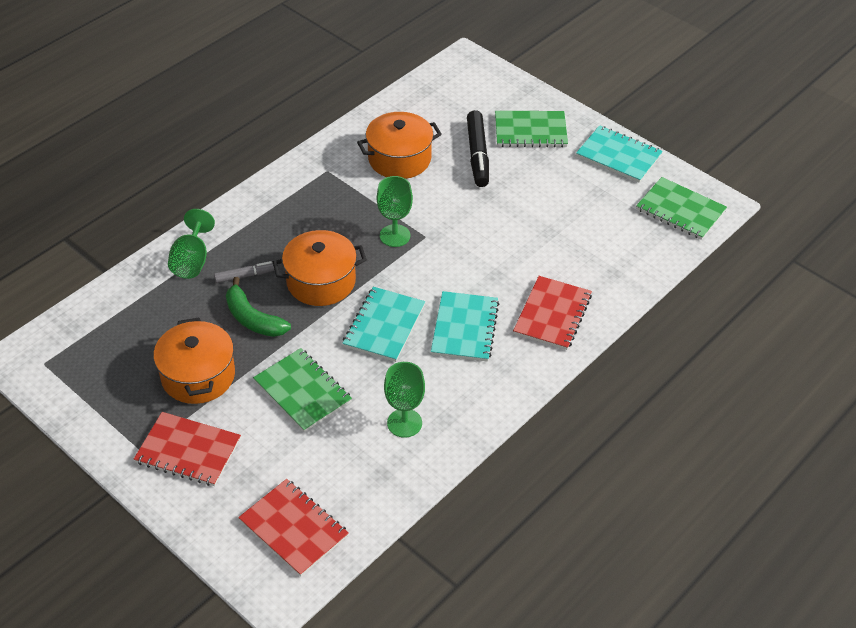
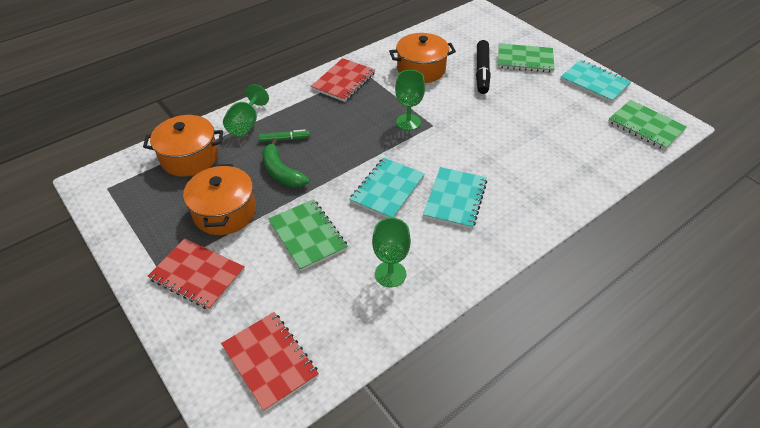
camera: 10 degrees right, 0 degrees up
(245, 275) = (284, 139): grey marker -> green marker
(321, 281) = (342, 150): orange pot -> orange pot (190, 157)
(552, 314) = (532, 196): red notebook -> red notebook (343, 81)

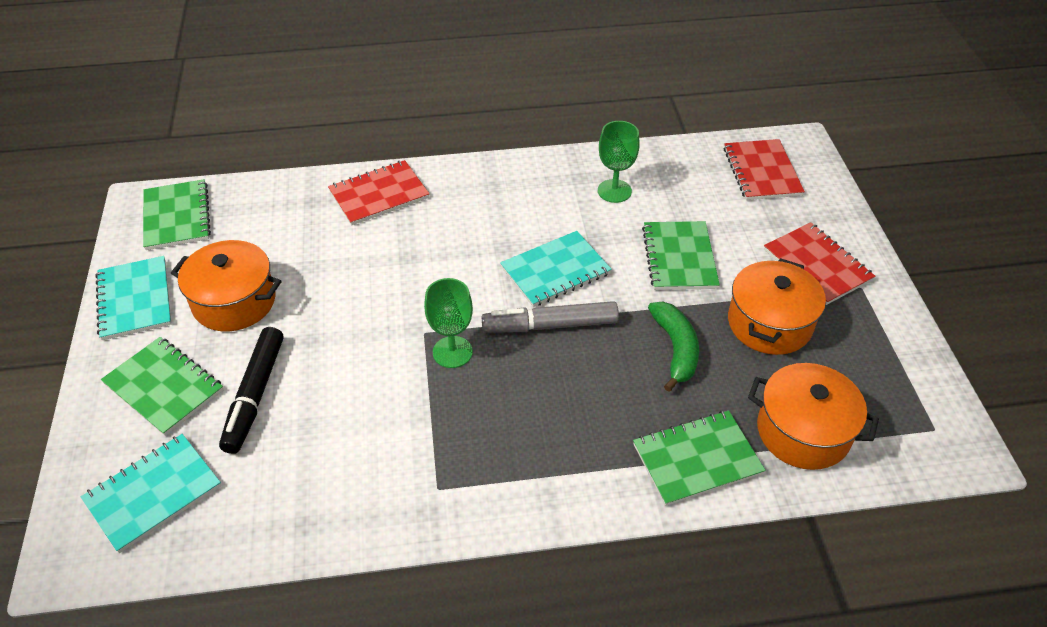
camera: 150 degrees left, 0 degrees up
(246, 124) = (697, 459): green goblet -> green notebook
(284, 139) = (648, 402): green marker -> none
(343, 81) = (488, 483): red notebook -> red notebook (379, 195)
(365, 156) = (551, 325): none -> grey marker
(421, 69) = (340, 447): orange pot -> orange pot (234, 301)
(455, 199) = (488, 230): turquoise notebook -> turquoise notebook (153, 493)
(482, 72) = (255, 394): black marker -> black marker turned 150 degrees clockwise

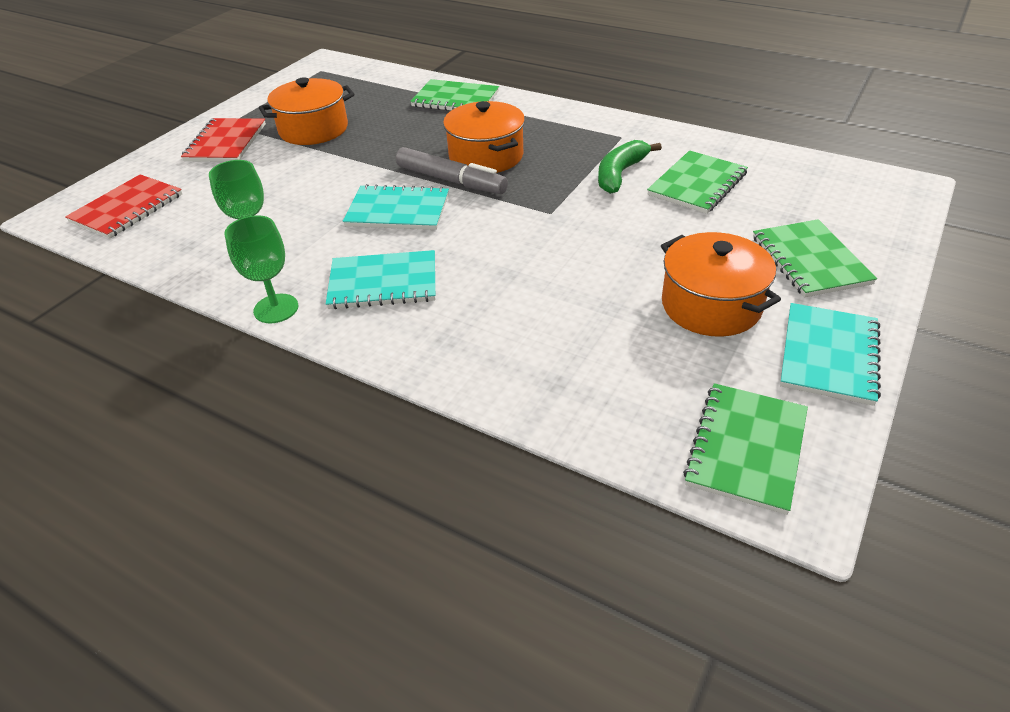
camera: 140 degrees left, 5 degrees down
(153, 493) = (833, 198): turquoise notebook -> turquoise notebook (383, 282)
(255, 394) = (724, 225): black marker -> none
(379, 195) = (471, 352): red notebook -> none
(452, 352) = (541, 193): green goblet -> green goblet (276, 308)
(675, 349) = (389, 140): green banana -> green banana (620, 174)
(679, 257) = (298, 181): green notebook -> green notebook (697, 184)
(803, 431) = (383, 89): orange pot -> orange pot (486, 156)

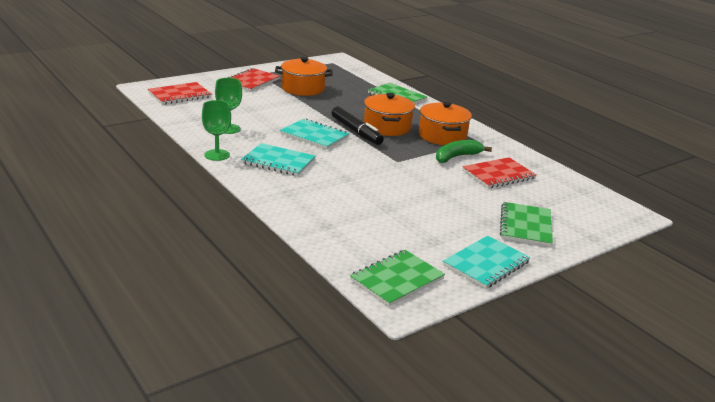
camera: 20 degrees right, 15 degrees down
(450, 180) = (356, 131): grey marker -> black marker
(697, 184) = (498, 174): green notebook -> red notebook
(711, 305) = (443, 224): orange pot -> orange pot (442, 136)

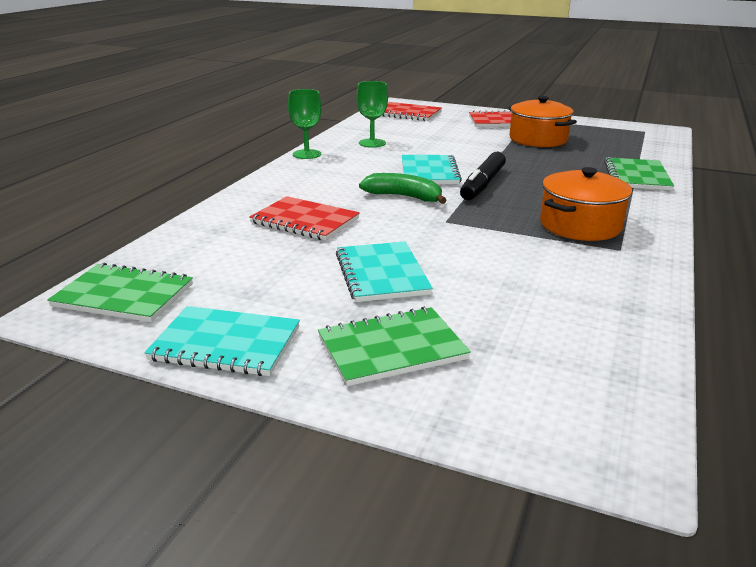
camera: 60 degrees right, 0 degrees up
(278, 161) = (335, 175): turquoise notebook -> turquoise notebook (382, 274)
(387, 127) = (532, 193): orange pot -> none
(456, 157) = (533, 248): green banana -> green banana (404, 197)
(498, 174) = (534, 288): red notebook -> red notebook (305, 221)

